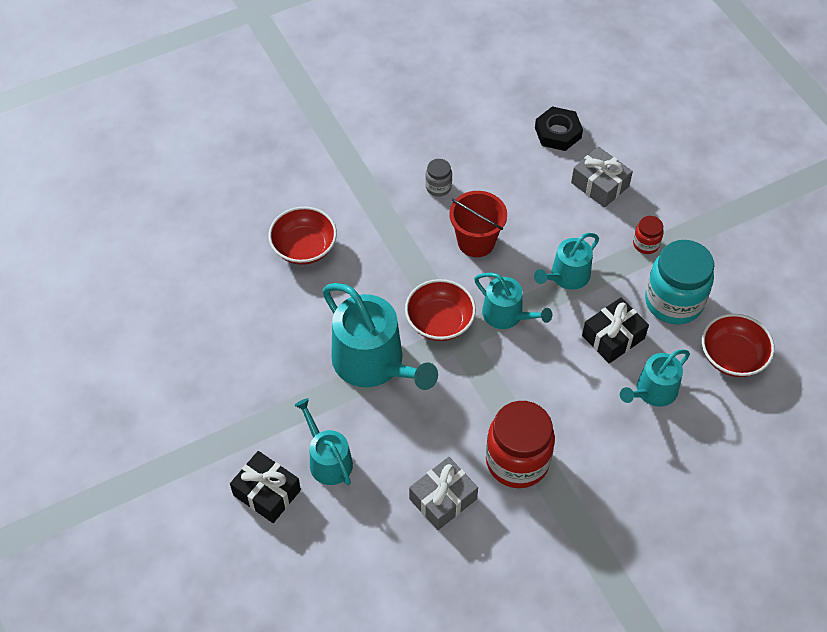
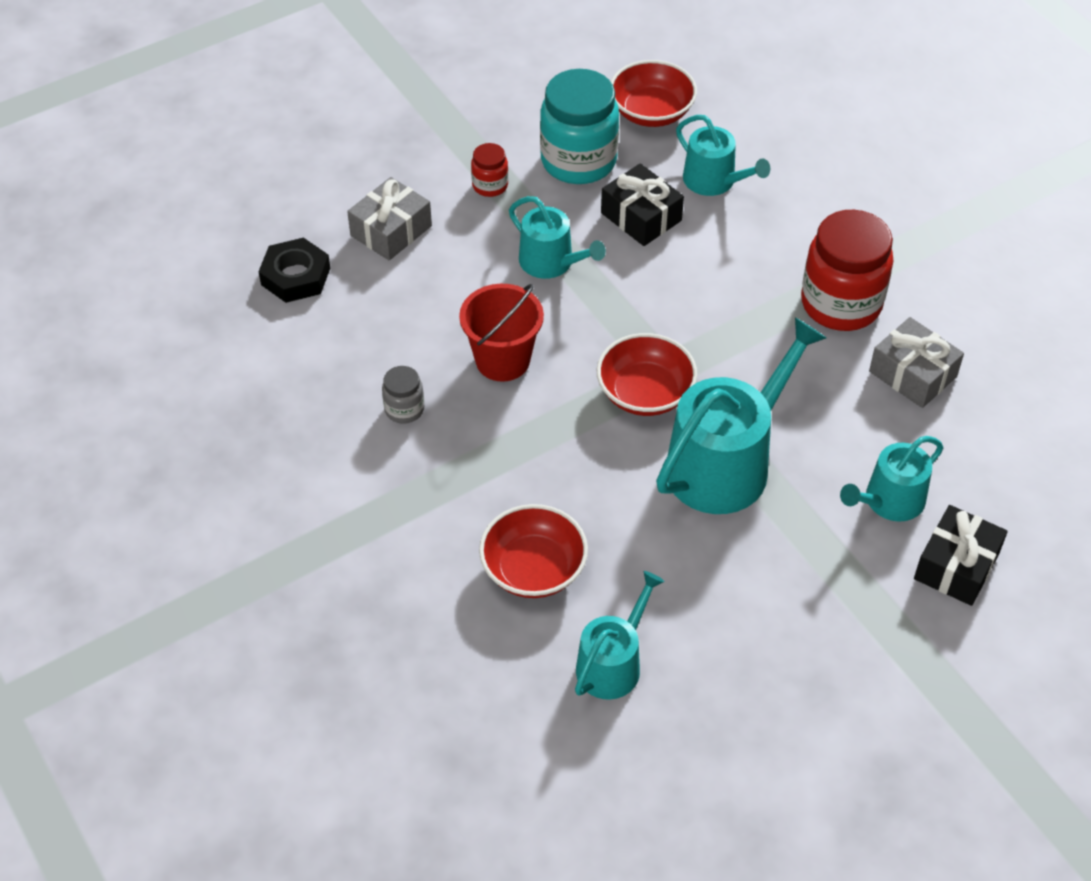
camera: 95 degrees left, 5 degrees down
(507, 315) = (623, 322): turquoise watering can -> turquoise watering can (613, 663)

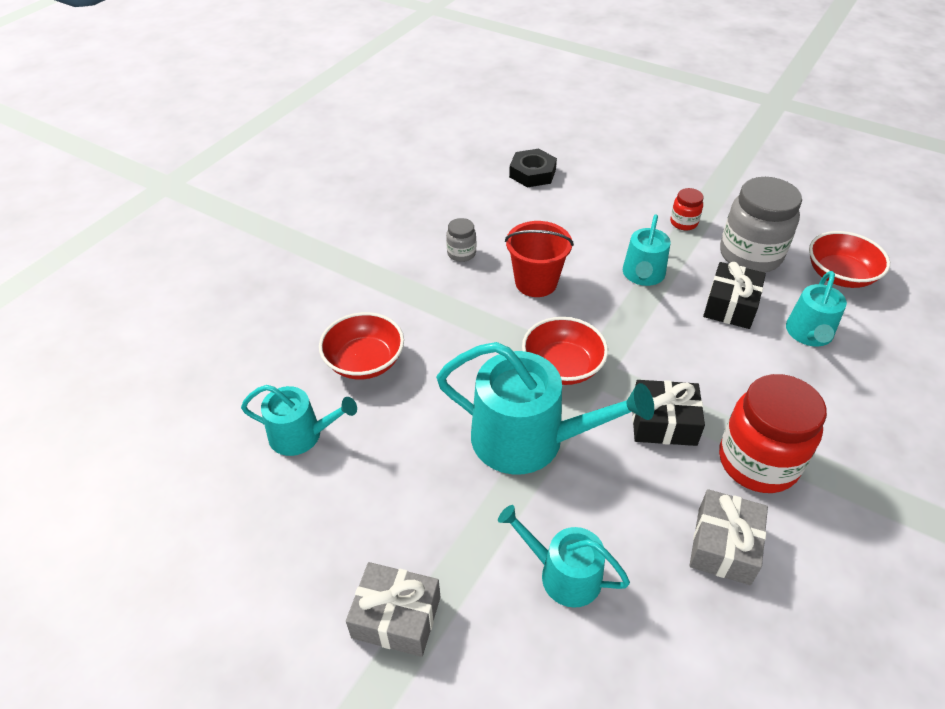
camera: 65 degrees right, 5 degrees down
(391, 231) = (603, 196): grey gift -> grey gift (396, 617)
(578, 161) = (750, 255): turquoise jar -> grey jar
(956, 566) = (521, 659): black gift -> black gift (663, 422)

